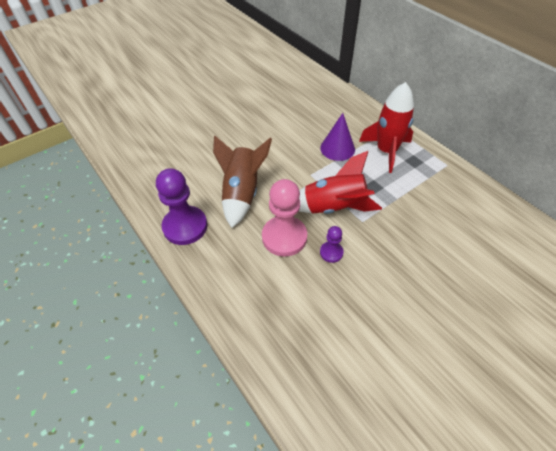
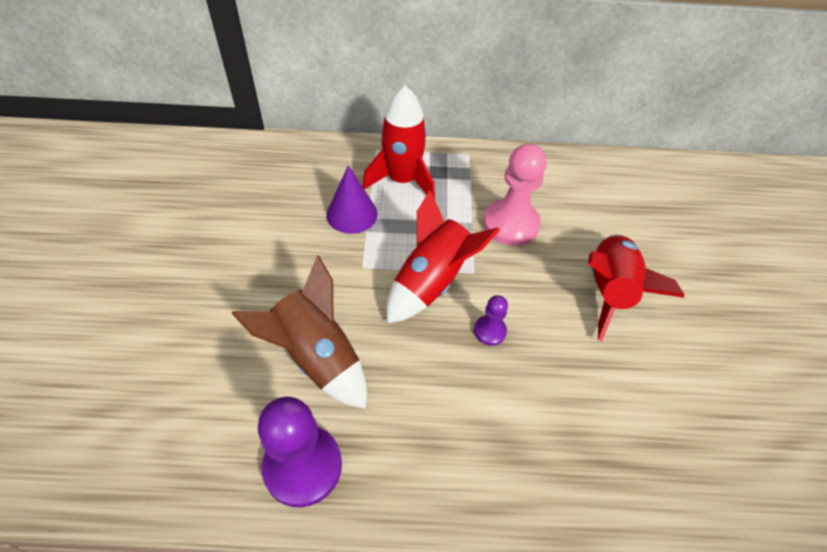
camera: 55 degrees left, 0 degrees up
(284, 237) = (428, 360): pink pawn -> pink pawn (510, 224)
(431, 298) = (609, 291): none -> red rocket

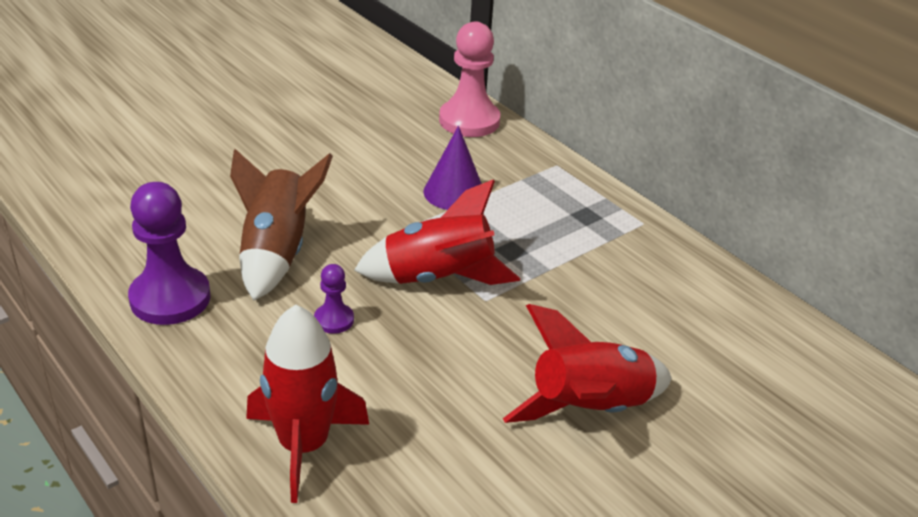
camera: 50 degrees right, 15 degrees down
(402, 180) = (540, 199): red rocket -> red rocket (304, 445)
(490, 331) = (426, 342): purple pawn -> purple pawn (334, 320)
(510, 224) = (585, 296): pink pawn -> pink pawn (469, 121)

